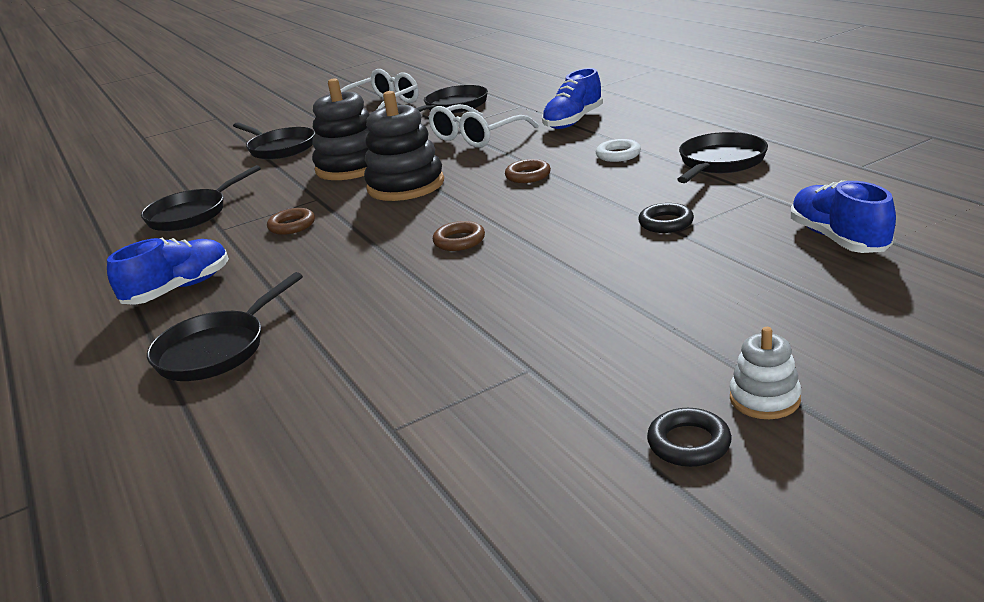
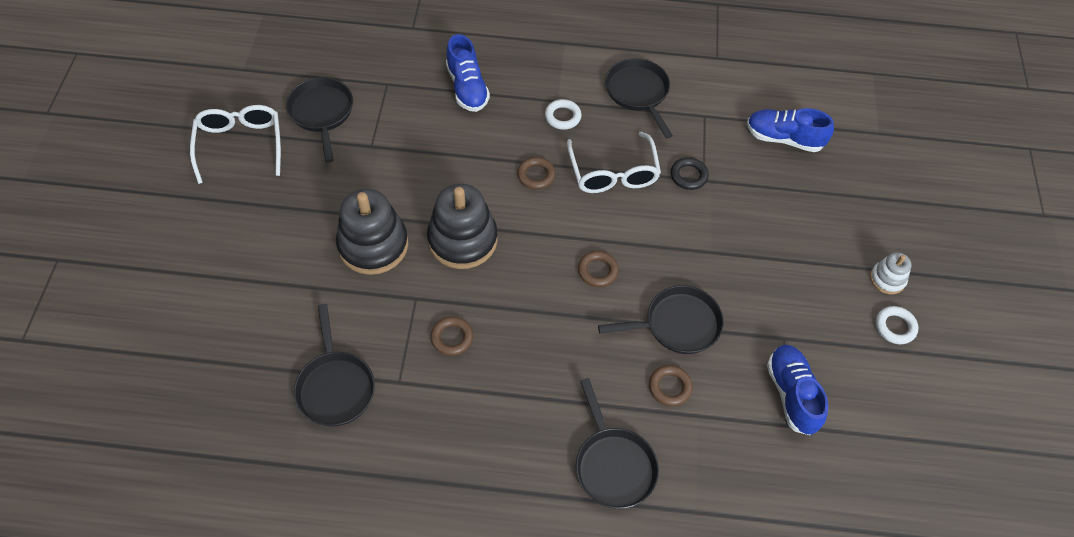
camera: 60 degrees left, 30 degrees up
(179, 289) = (488, 451): blue shoe -> blue shoe (792, 394)
(280, 148) = (248, 261): black pan -> black pan (677, 324)
(357, 334) = (669, 387): none -> brown ring
(476, 137) = (418, 148): white glasses -> white glasses (613, 173)
(689, 443) = (895, 327): black ring -> white ring

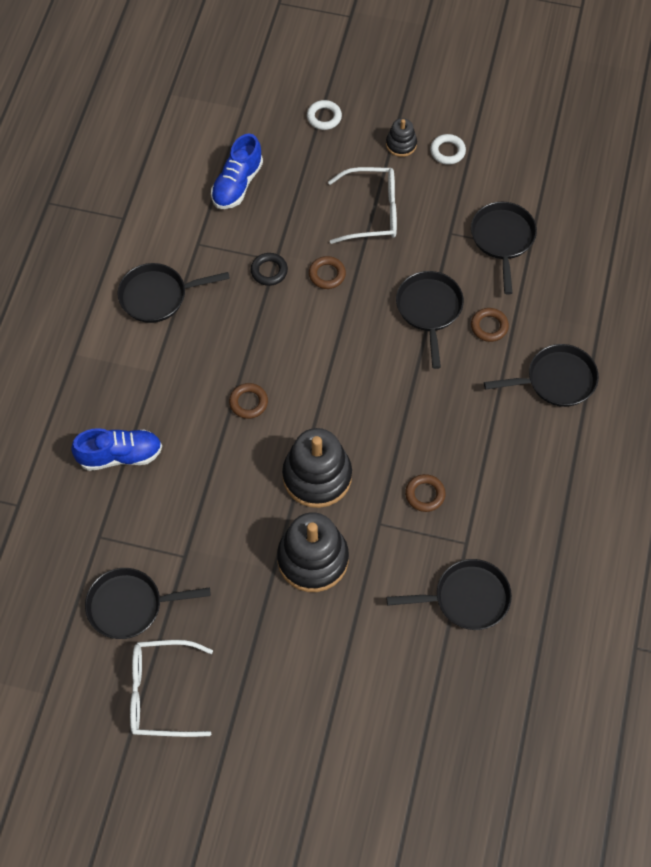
camera: 80 degrees left, 5 degrees up
(562, 117) = (177, 369): white ring -> white ring (324, 117)
(597, 271) = (366, 364): brown ring -> brown ring (327, 274)
(613, 173) = (256, 334): white glasses -> white glasses (372, 212)
(792, 394) = (502, 239): blue shoe -> black pan
(887, 279) = (401, 144): white stacking toy -> black stacking toy

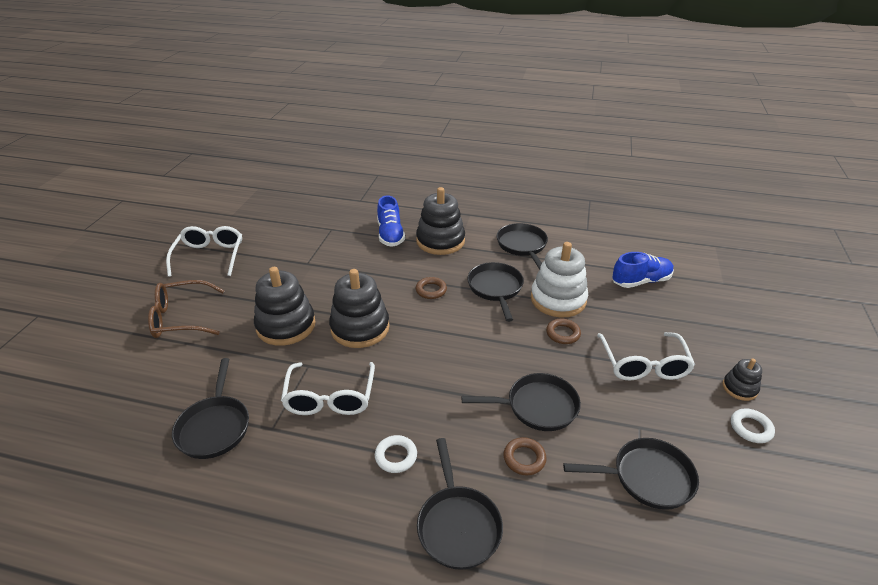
camera: 90 degrees right, 25 degrees down
(130, 606) = (277, 242): black pan -> black pan (495, 288)
(140, 392) = (440, 241): none -> black stacking toy
(237, 184) = (641, 281): blue shoe -> blue shoe turned 135 degrees clockwise
(269, 271) = (558, 299): black ring -> white stacking toy
(298, 688) = (181, 318): none -> brown glasses
(324, 117) = (742, 332): white ring -> white ring (396, 456)
(425, 494) = (330, 398): brown ring -> white glasses

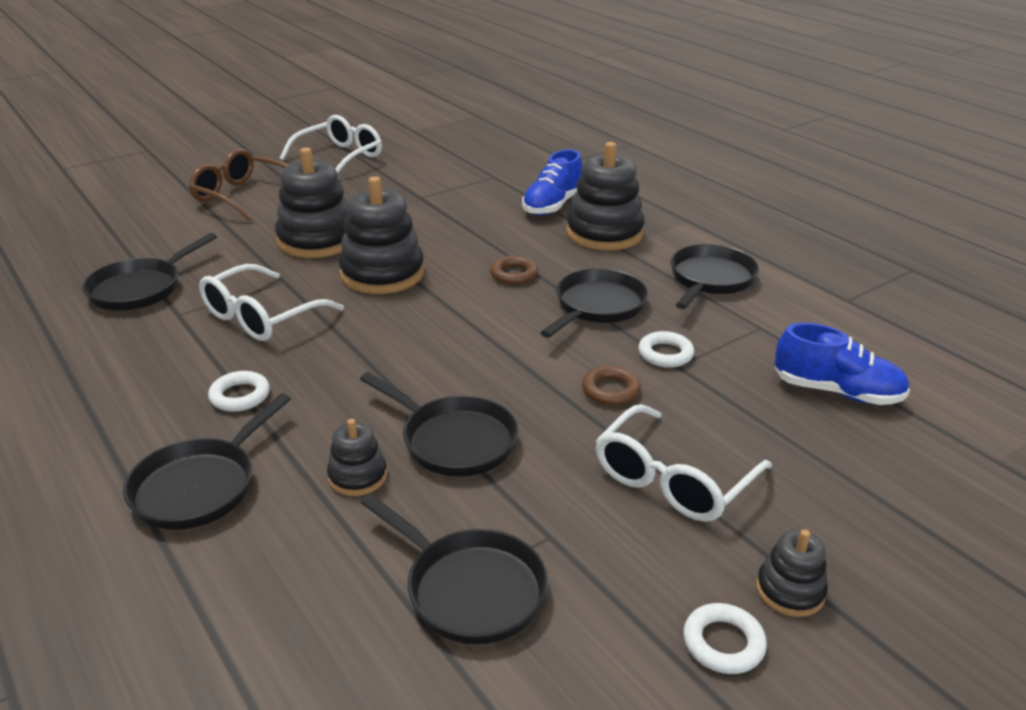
camera: 40 degrees right, 5 degrees down
(524, 458) = (357, 476): brown ring -> black stacking toy
(558, 299) = (665, 354): white stacking toy -> white ring

